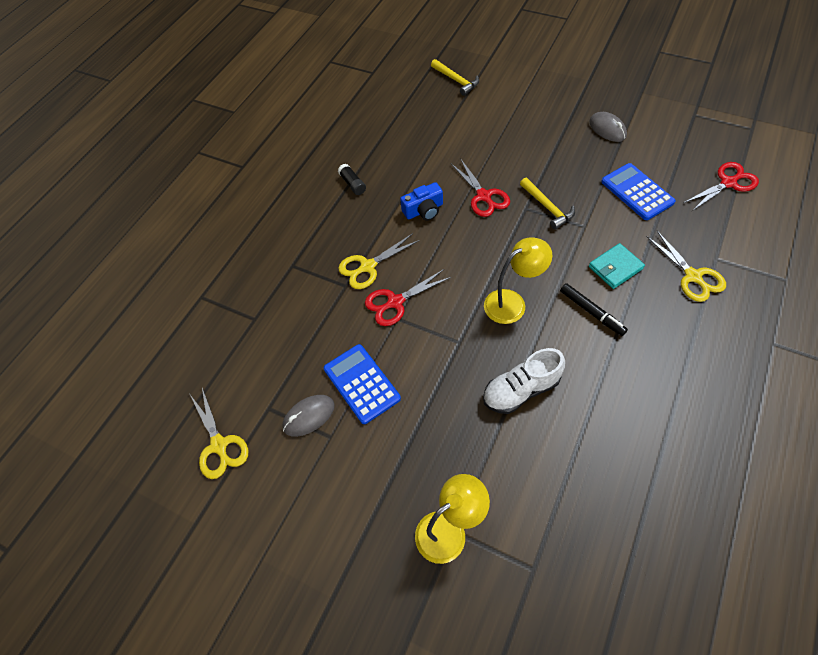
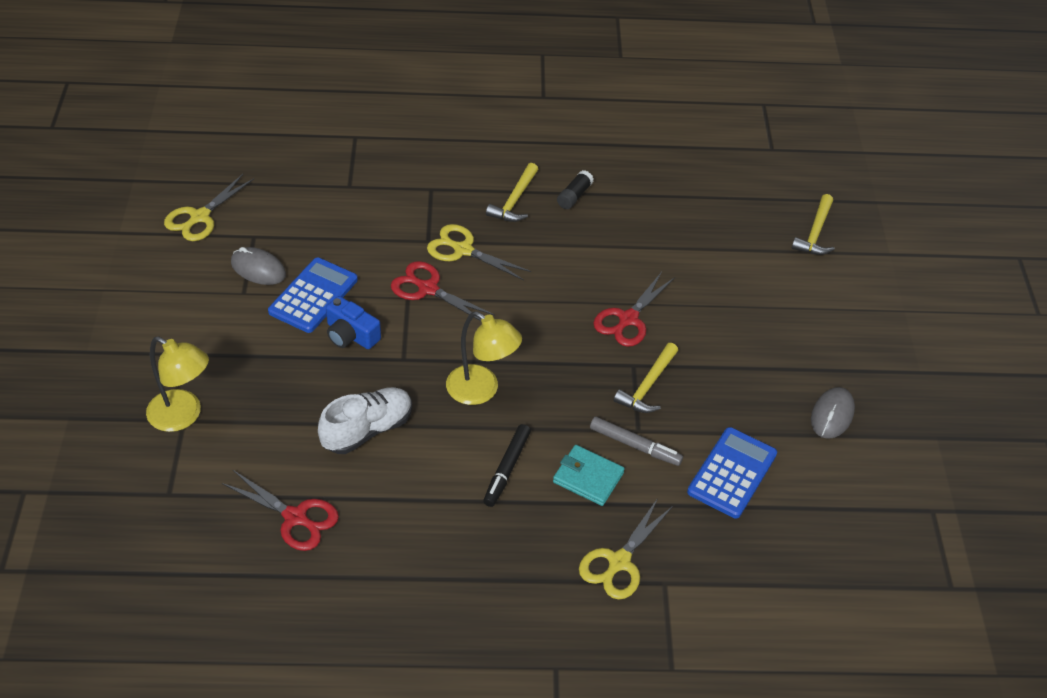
camera: 55 degrees right, 10 degrees down
(336, 219) = (514, 200): none -> yellow hammer
(424, 210) = (572, 271): blue camera -> blue camera (351, 335)
(521, 390) = (367, 430): white shoe -> white shoe turned 105 degrees clockwise
(596, 232) = (635, 446): none -> grey marker
(728, 183) = (815, 575): red scissors -> red scissors (295, 517)

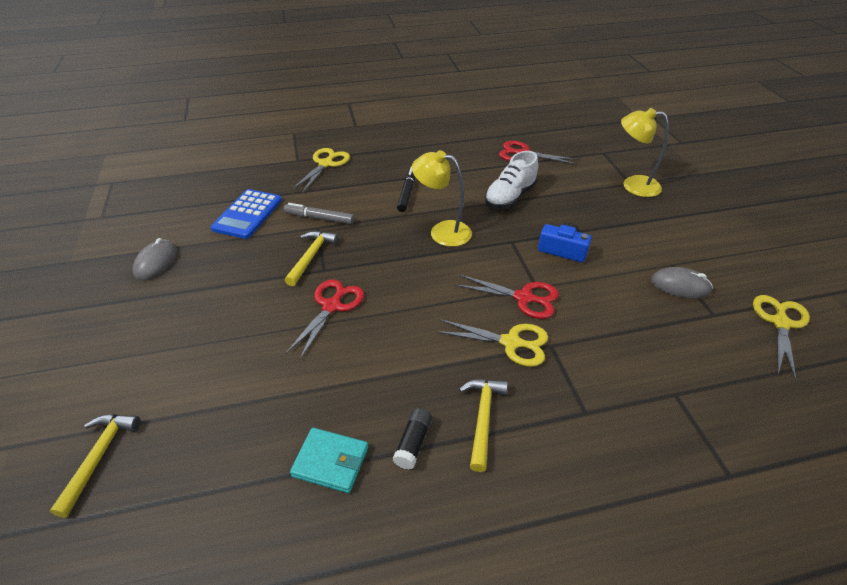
camera: 170 degrees right, 5 degrees down
(313, 296) = (615, 273): blue calculator -> none
(588, 477) = (351, 197): turquoise wallet -> turquoise wallet (330, 462)

